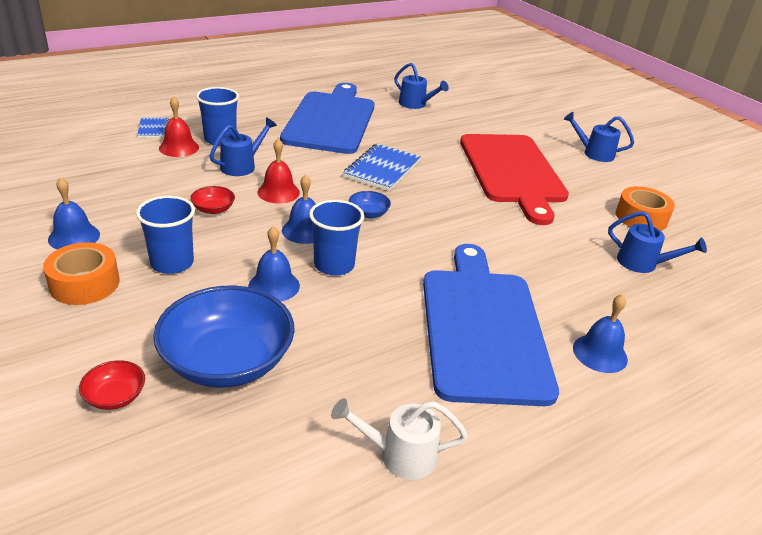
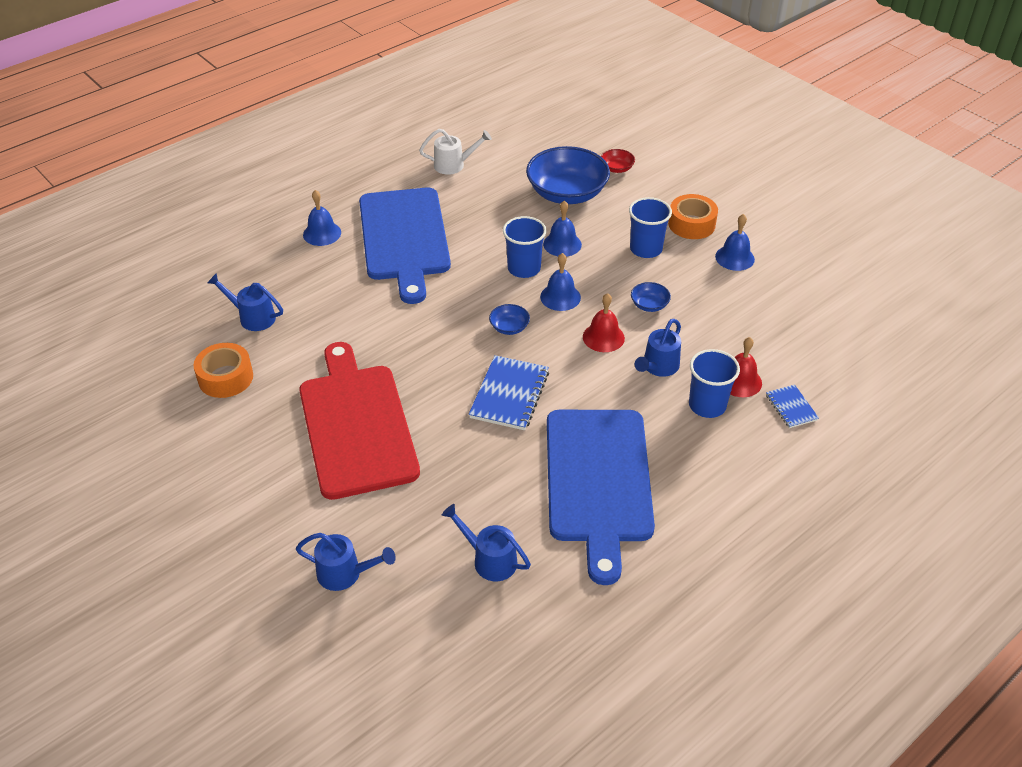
camera: 175 degrees right, 10 degrees up
(213, 209) = (649, 305): red bowl -> blue bowl
(593, 153) = (236, 491): blue watering can -> blue watering can (346, 574)

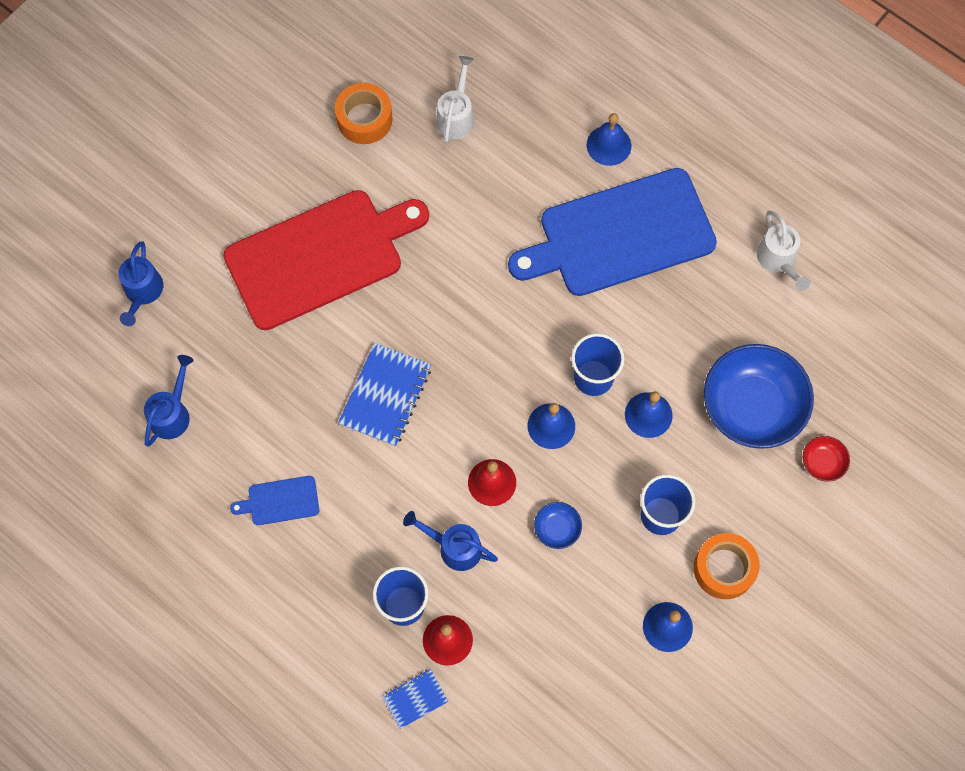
camera: 80 degrees right, 25 degrees up
(252, 317) = (456, 116): blue watering can -> white watering can
(509, 327) = (489, 378): blue bowl -> none
(509, 395) = (385, 396): blue notebook -> blue notebook turned 75 degrees counterclockwise
(598, 481) = (280, 501): blue cutting board -> blue cutting board, size x0.40

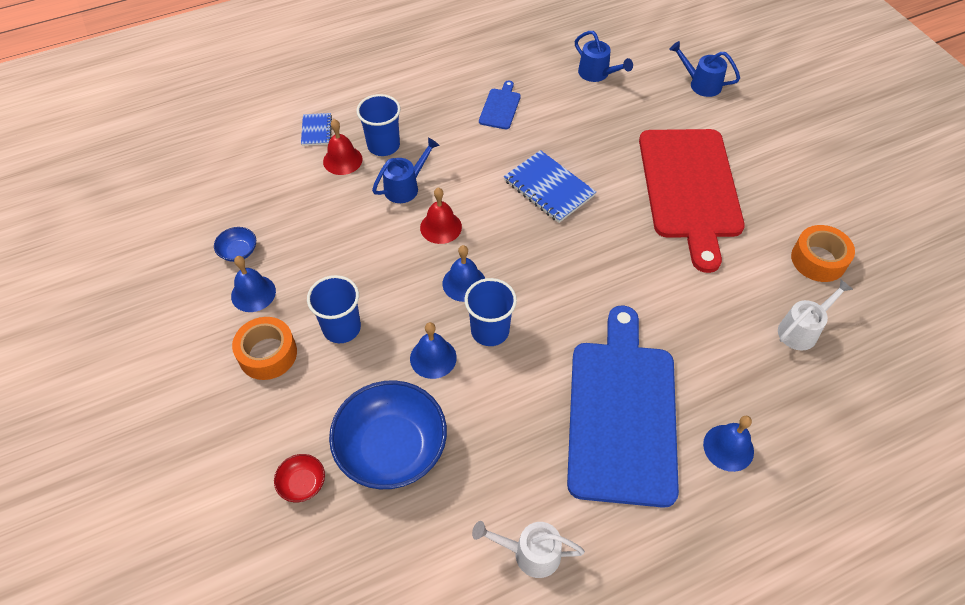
camera: 115 degrees right, 15 degrees down
(456, 116) = (802, 329): white watering can -> white watering can turned 75 degrees counterclockwise
(557, 528) = (378, 253): blue bowl -> blue bowl (238, 251)

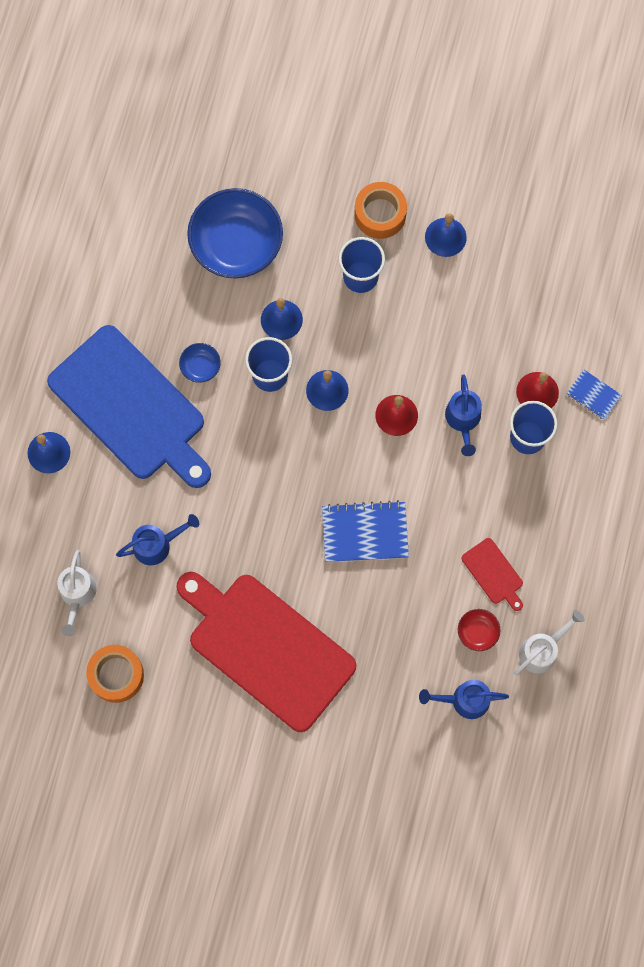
camera: 130 degrees right, 20 degrees up
(238, 251) = (498, 251): blue bowl -> blue bowl (200, 366)
(302, 483) = (258, 175): red bowl -> red bowl (477, 632)
(500, 107) = (493, 573): blue cutting board -> red cutting board
(529, 553) = (97, 272): white watering can -> white watering can (542, 650)
(700, 84) = (371, 785): blue watering can -> blue watering can (157, 544)

